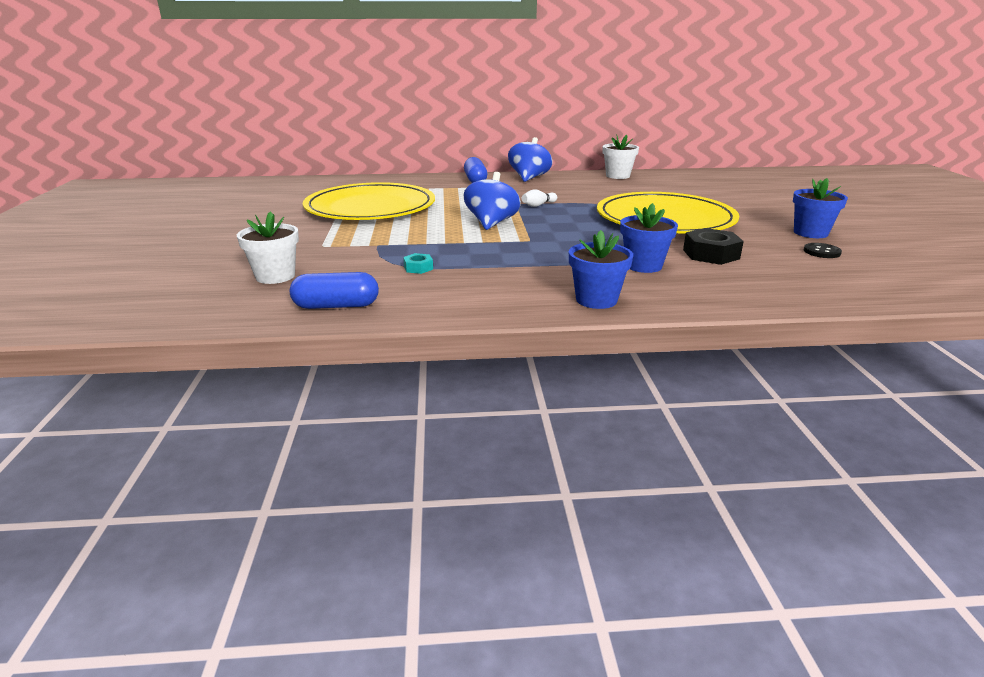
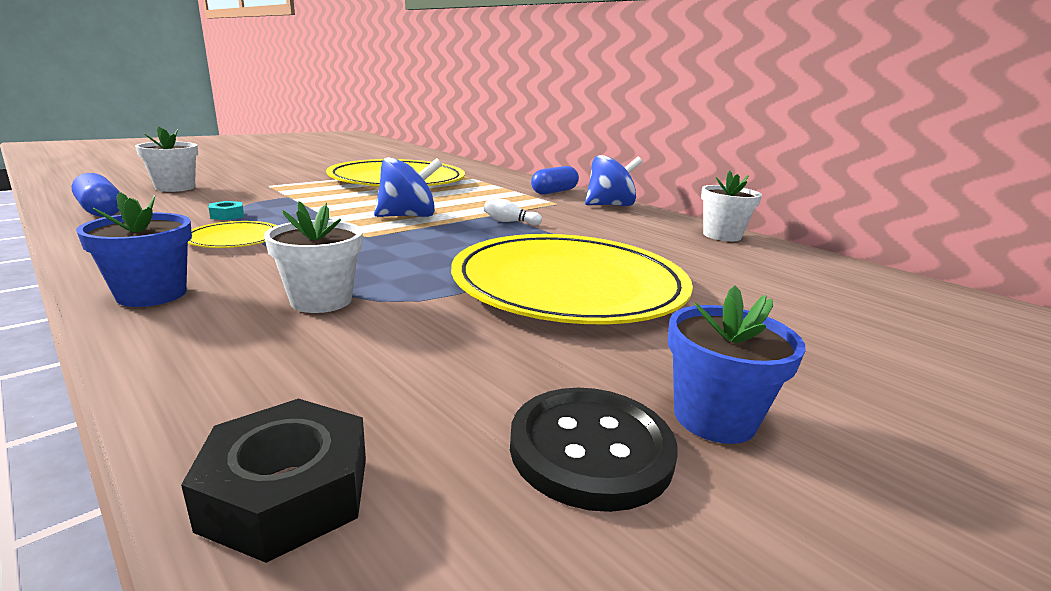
camera: 50 degrees right, 5 degrees down
(492, 271) = (234, 239): none -> yellow plate
(643, 266) = (321, 300): blue flower pot -> white flower pot
(711, 254) = (429, 337): black nut -> black nut (287, 492)
(821, 252) = (591, 449): black button -> black button, size x1.86

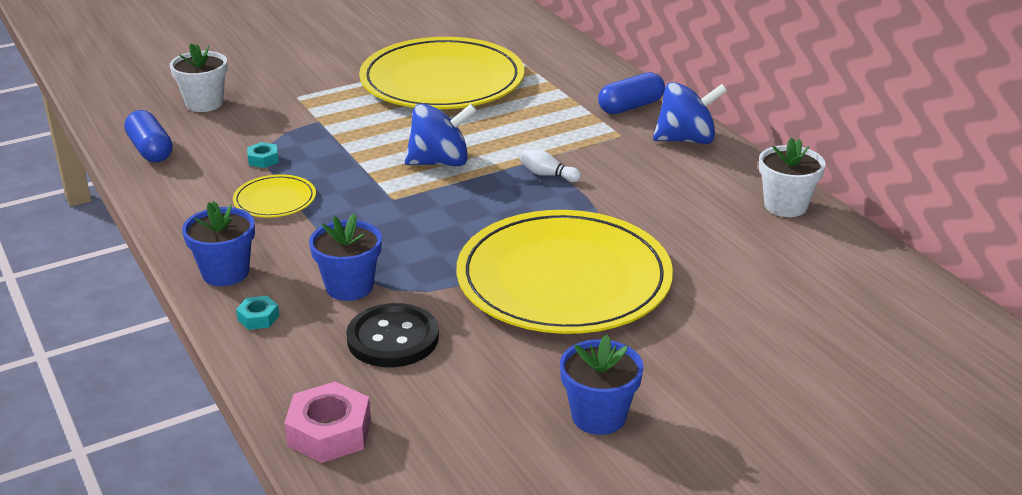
camera: 15 degrees right, 10 degrees up
(186, 336) = (258, 318): none -> turquoise nut
(287, 492) = (329, 432): black nut -> pink nut
(321, 300) = (349, 287): white flower pot -> blue flower pot
(591, 449) = (503, 428): black button -> black button (393, 338)

